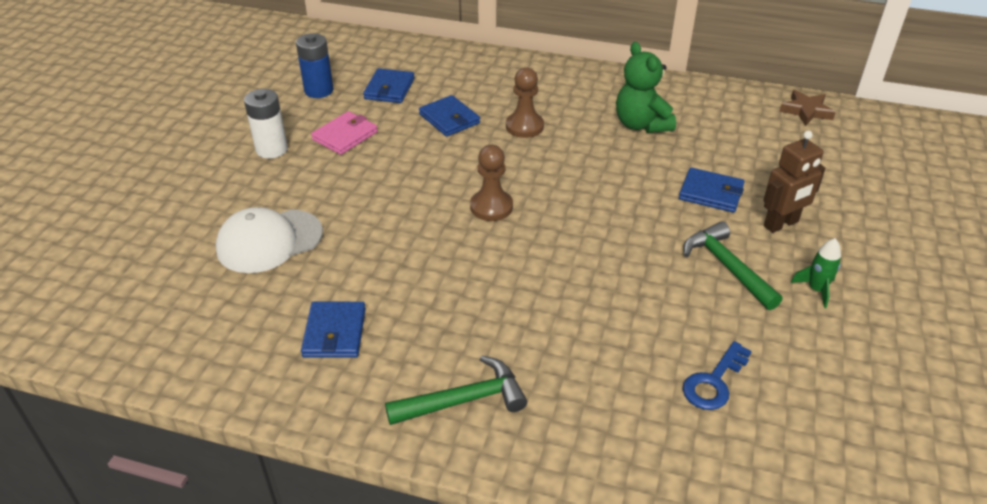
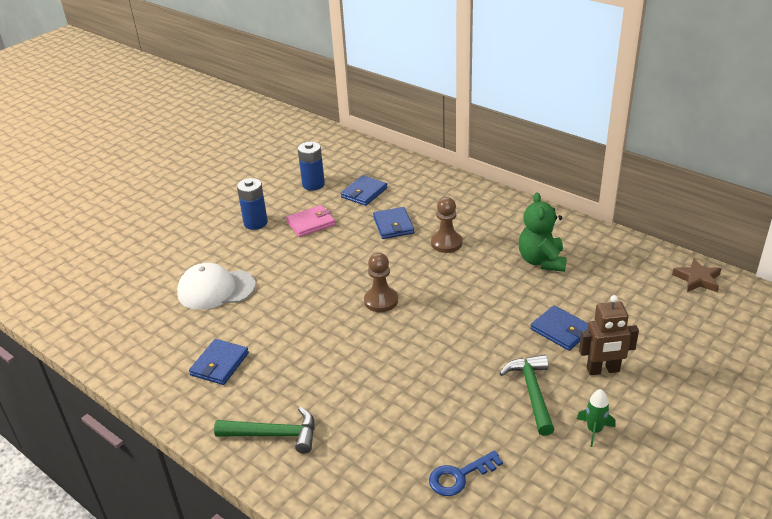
camera: 25 degrees right, 5 degrees down
(272, 149) = (255, 223): white battery -> blue battery

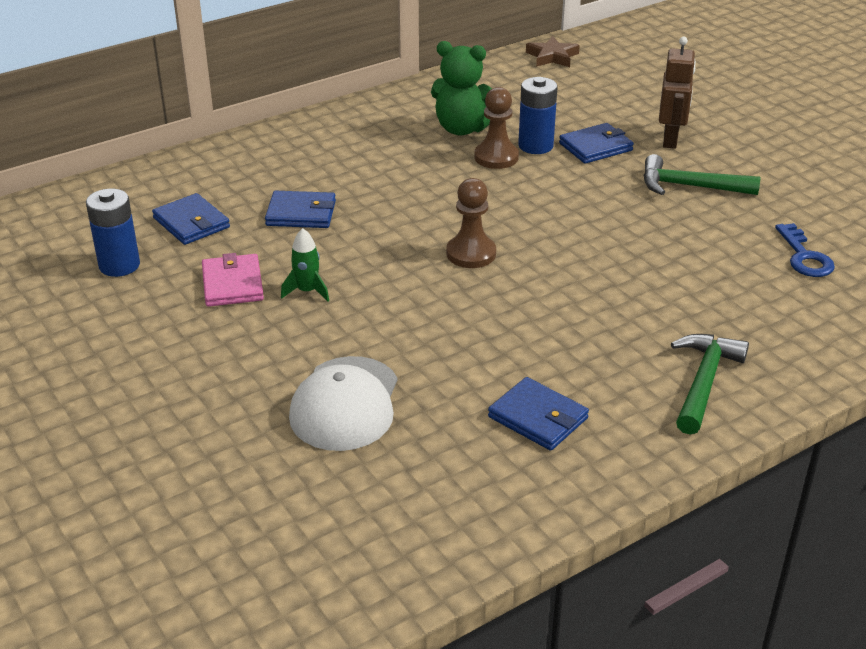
camera: 75 degrees left, 0 degrees up
(255, 223) = (183, 340): blue battery -> blue battery (535, 146)
(446, 243) = (377, 182): brown pawn -> brown pawn (496, 157)
(594, 430) = (757, 166): green rocket -> green rocket (307, 291)

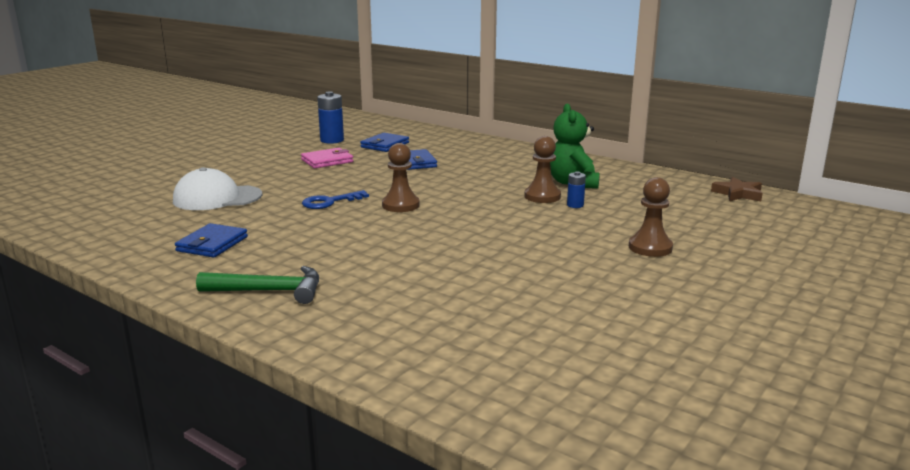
camera: 70 degrees right, 15 degrees down
(307, 291) = (329, 175): green rocket -> none
(535, 146) = (575, 205): blue battery -> blue battery, size x0.56
(595, 147) = (599, 223): blue wallet -> none
(670, 140) = (650, 247): brown robot -> brown pawn
(690, 186) = (573, 262): green hammer -> none
(804, 257) = (493, 319): blue key -> blue key (330, 202)

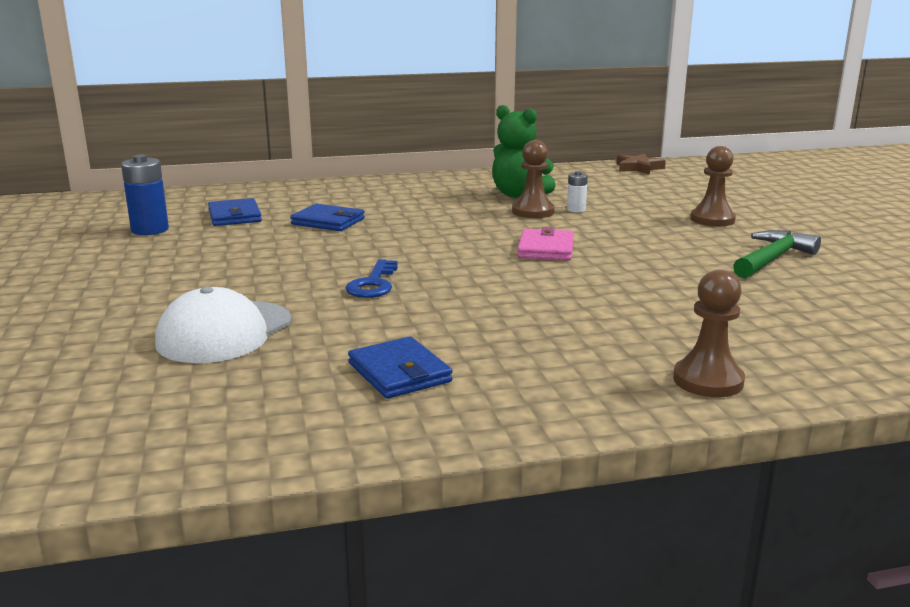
camera: 50 degrees left, 0 degrees up
(269, 291) = (609, 377): green hammer -> green hammer (772, 259)
(327, 161) = (223, 250): pink wallet -> pink wallet (546, 249)
(400, 205) = (450, 260): brown pawn -> brown pawn (708, 380)
(575, 205) = (576, 210): blue battery -> white battery

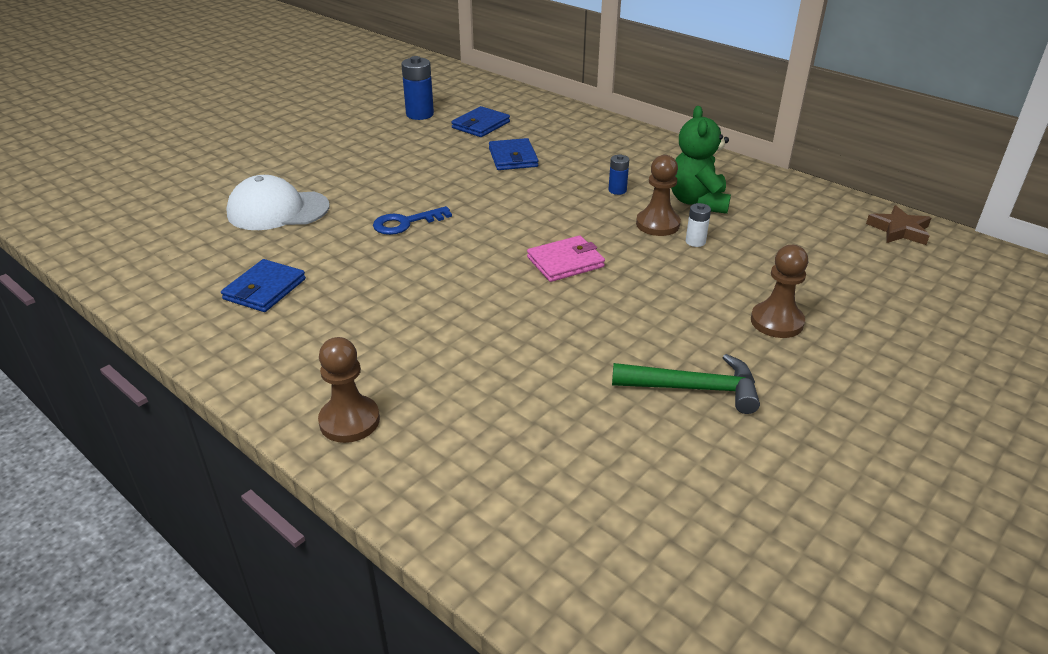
camera: 55 degrees right, 15 degrees up
(457, 208) = (617, 190): none -> blue battery

